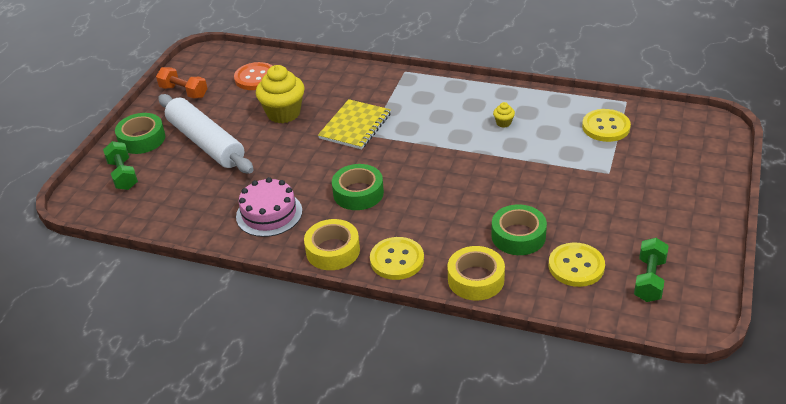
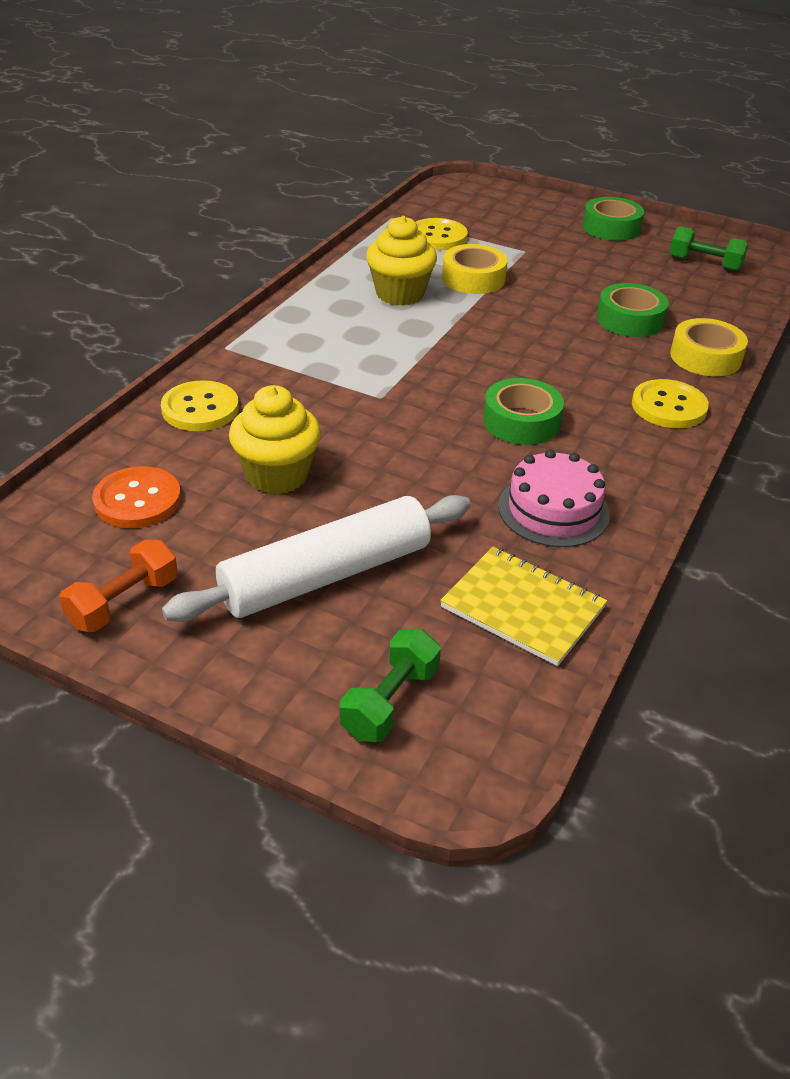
camera: 85 degrees left, 0 degrees up
(123, 175) = (390, 701): green dumbbell -> green dumbbell turned 45 degrees counterclockwise
(142, 139) = (271, 671): green tape -> green tape (611, 227)
(333, 251) = (647, 456): yellow tape -> yellow tape (473, 278)
(355, 126) = (351, 407): yellow notebook -> yellow notebook (523, 607)
(503, 123) = (400, 294): yellow cupcake -> yellow cupcake, size x2.34
(576, 266) = (683, 296): yellow button -> yellow button (200, 409)

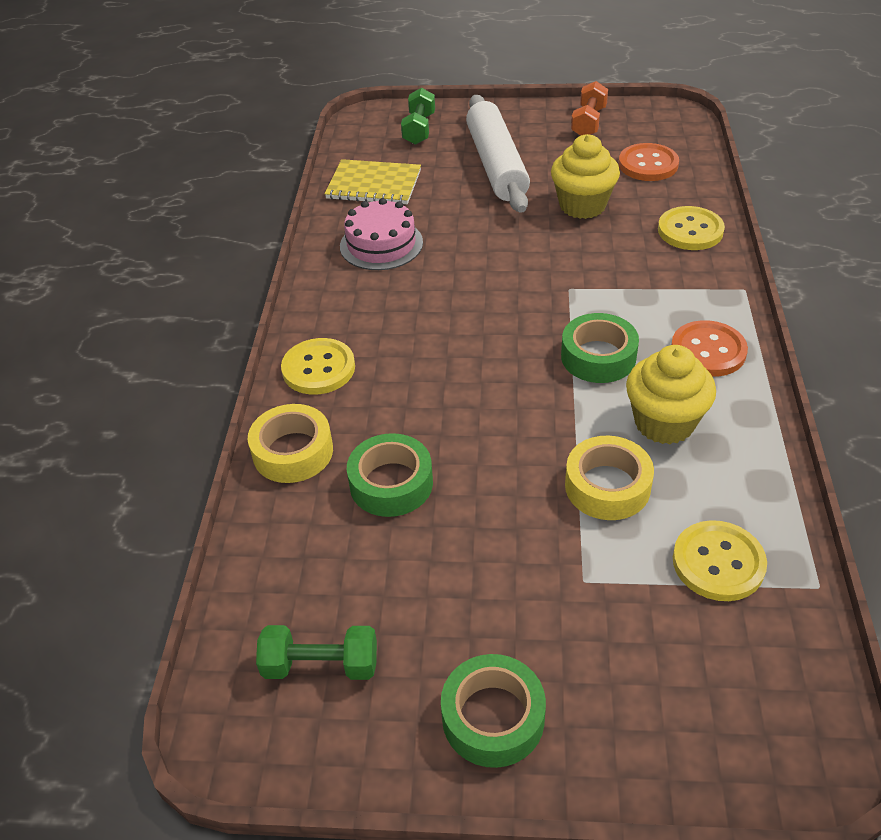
camera: 160 degrees right, 5 degrees up
(315, 319) = (708, 351): none -> orange button
(326, 575) = (496, 165): white rolling pin -> white rolling pin turned 45 degrees counterclockwise
(521, 421) = (441, 306): green tape -> green tape (598, 357)

